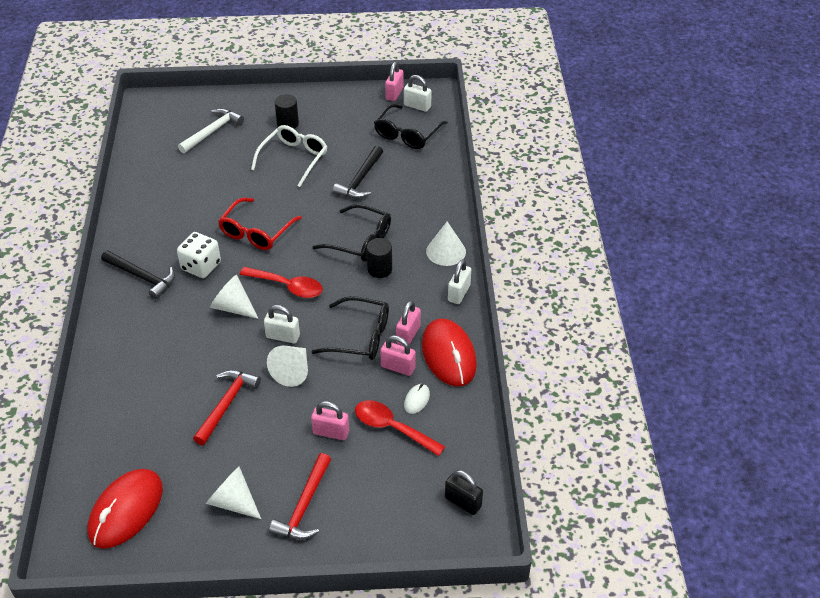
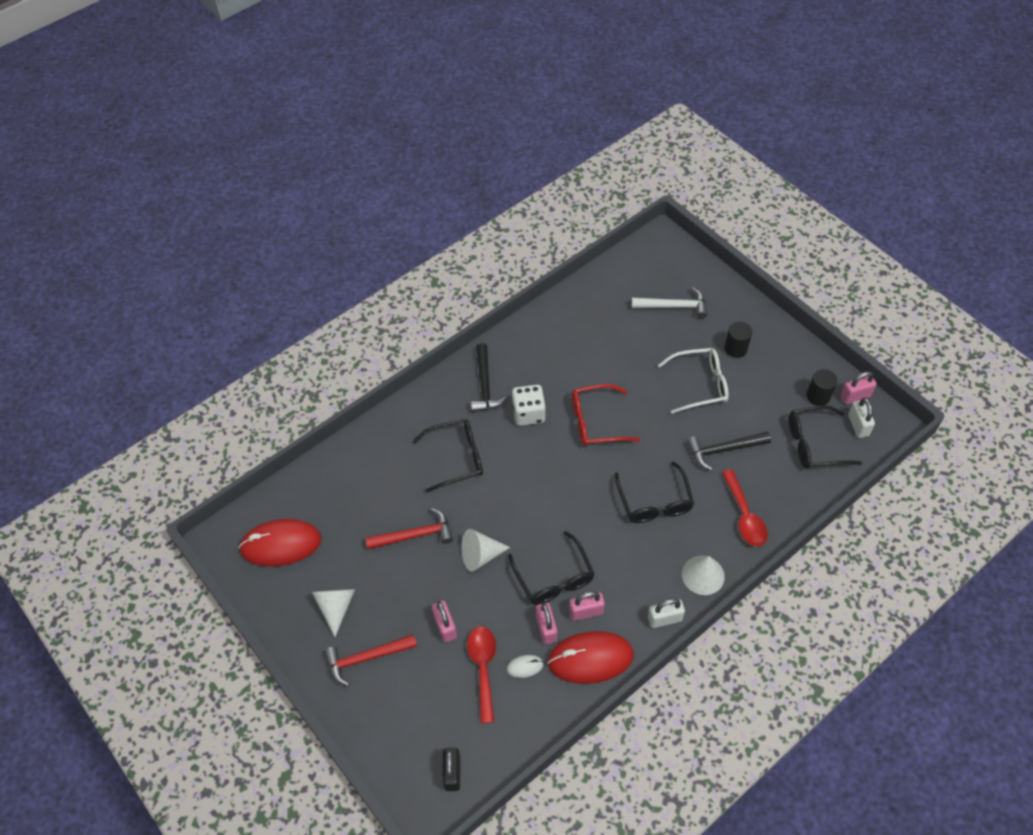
camera: 55 degrees right, 10 degrees up
(187, 334) = (457, 458): none -> black glasses
(233, 307) = (508, 466): white cone -> none
(283, 336) = (508, 523): white padlock -> none
(288, 286) = (560, 487): red spoon -> red spoon (745, 516)
(379, 269) = (637, 539): black cylinder -> black cylinder (818, 396)
(448, 355) = (590, 658): red mouse -> red mouse turned 45 degrees clockwise

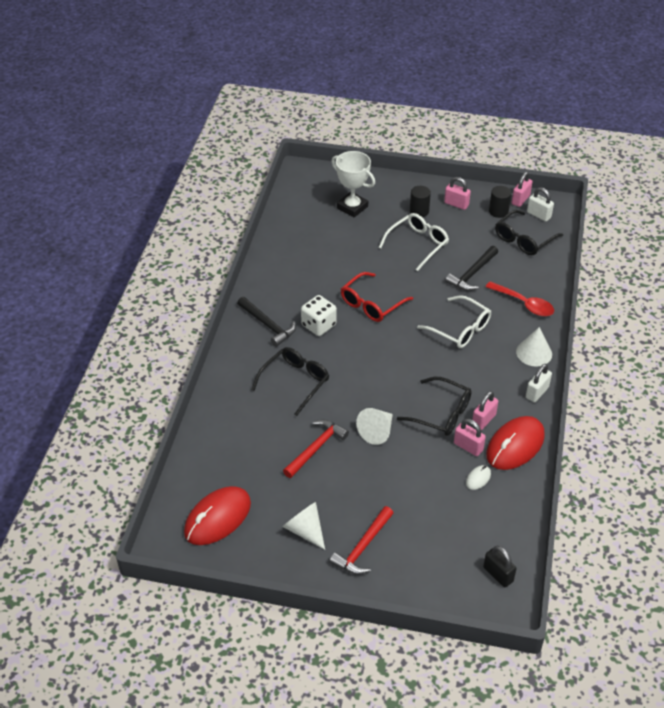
camera: 40 degrees left, 10 degrees down
(445, 626) = (398, 490): pink padlock -> pink padlock (456, 204)
(483, 668) = (451, 498): red spoon -> none
(654, 502) = (460, 329): black glasses -> white glasses
(674, 306) = (352, 207): white hammer -> white trophy

